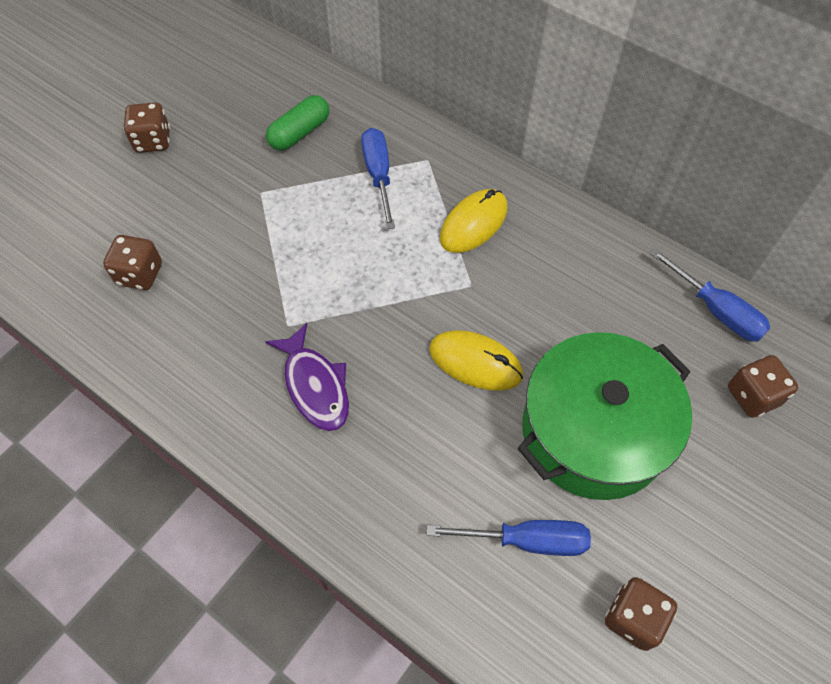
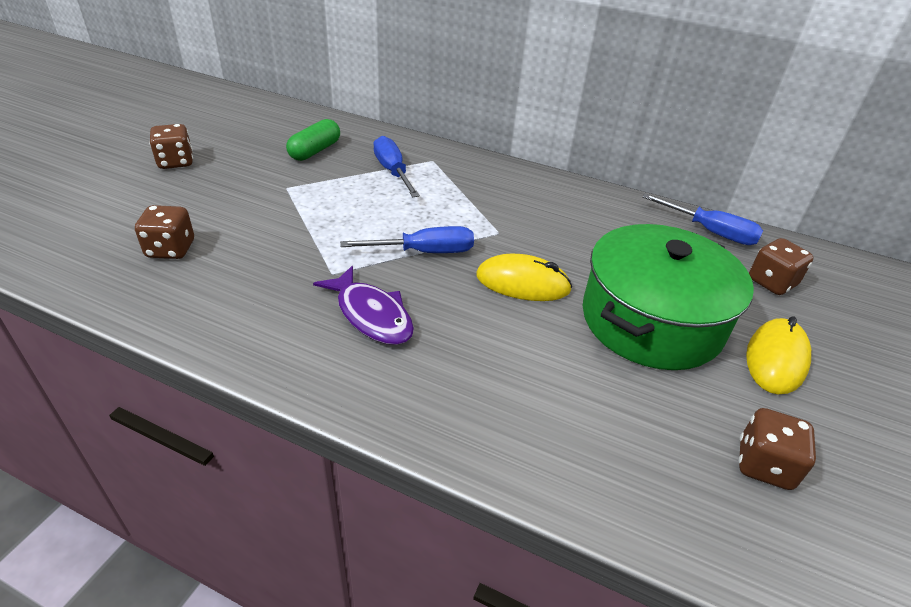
camera: 15 degrees left, 20 degrees down
(473, 223) = (486, 195): yellow mouse -> yellow mouse (776, 359)
(526, 540) = (628, 413): blue screwdriver -> blue screwdriver (424, 252)

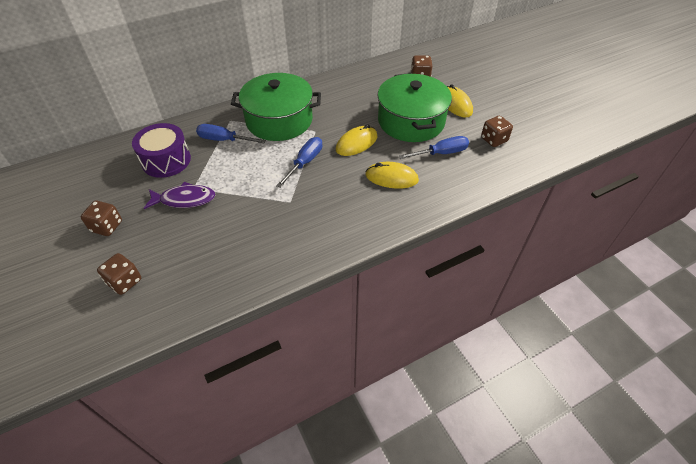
camera: 50 degrees left, 10 degrees up
(171, 249) = (206, 257): brown dice -> brown dice (125, 282)
(315, 151) = (166, 160): green capsule -> purple drum
(371, 315) = (333, 201): purple fish -> purple fish (184, 199)
(480, 194) = (279, 120): none -> green pot
(490, 358) = (391, 178): none -> yellow mouse
(710, 232) = (377, 70): blue screwdriver -> blue screwdriver (441, 153)

